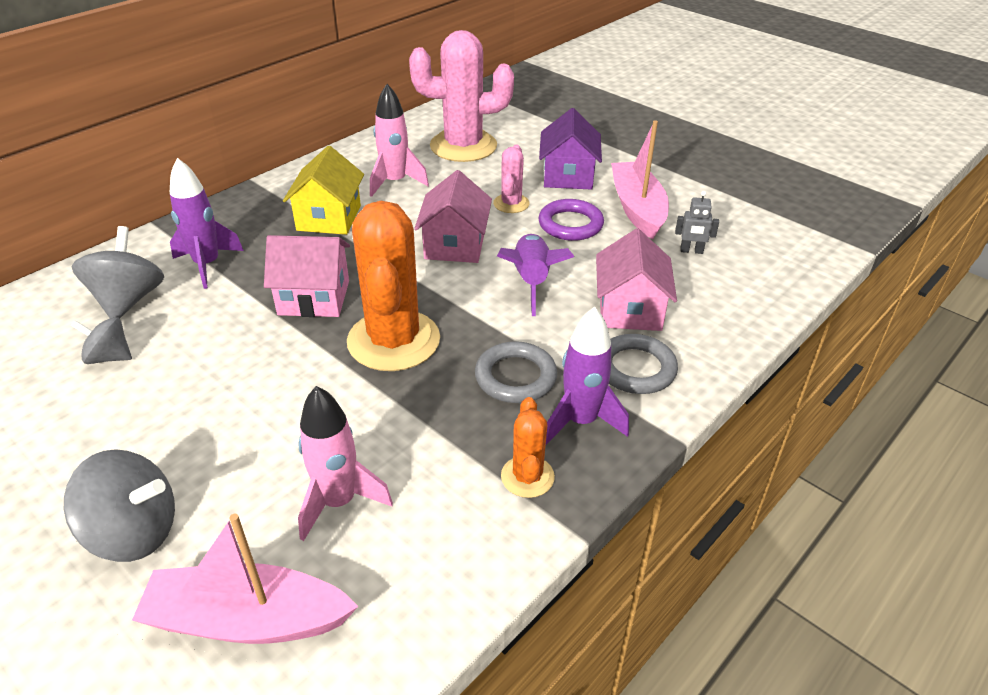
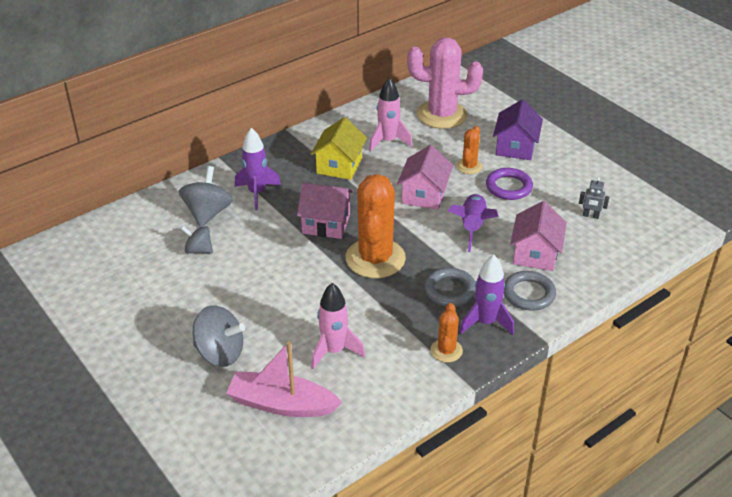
camera: 10 degrees right, 0 degrees up
(511, 204) = (469, 166): pink cactus -> orange cactus
(637, 208) = (560, 179): pink boat -> none

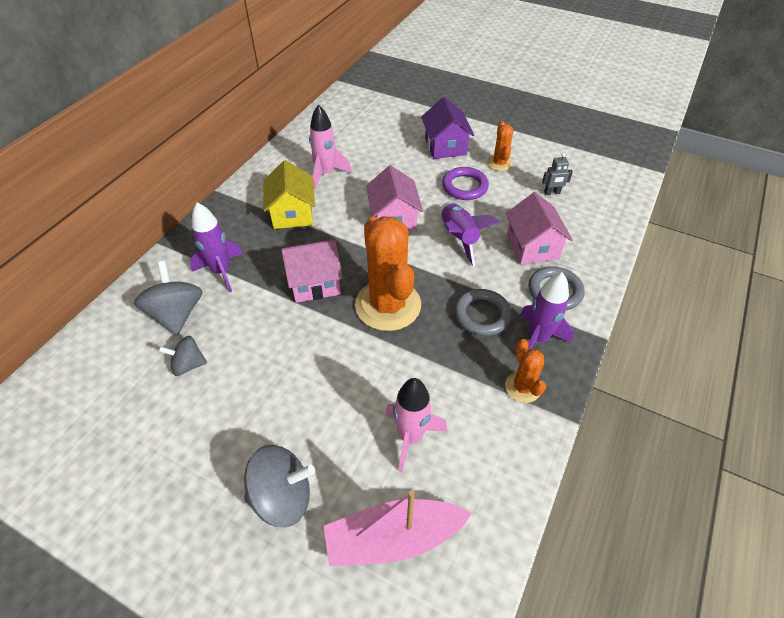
camera: 25 degrees left, 10 degrees up
(442, 115) = (361, 134): pink cactus -> none
(469, 166) = (417, 177): orange cactus -> orange cactus (499, 163)

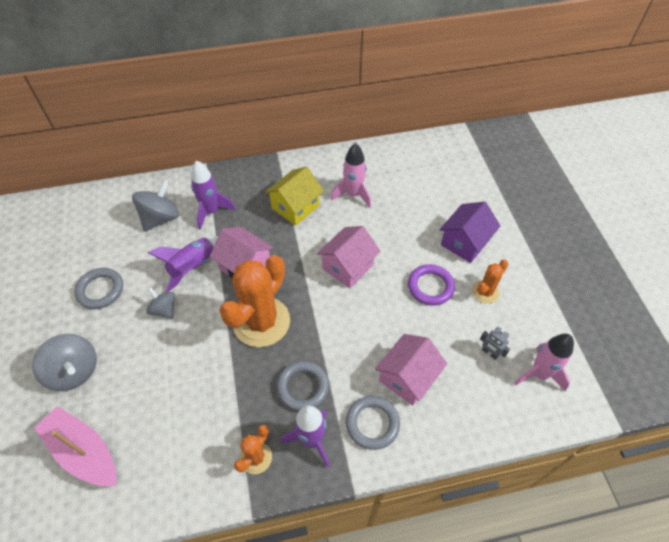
camera: 50 degrees right, 5 degrees up
(188, 365) = (129, 254): grey spinning top -> grey spinning top (164, 309)
(204, 416) = (100, 290): none -> grey ring
(411, 437) = (162, 412): pink rocket -> pink rocket (539, 374)
(459, 238) = (368, 320): purple rocket -> purple rocket (193, 267)

